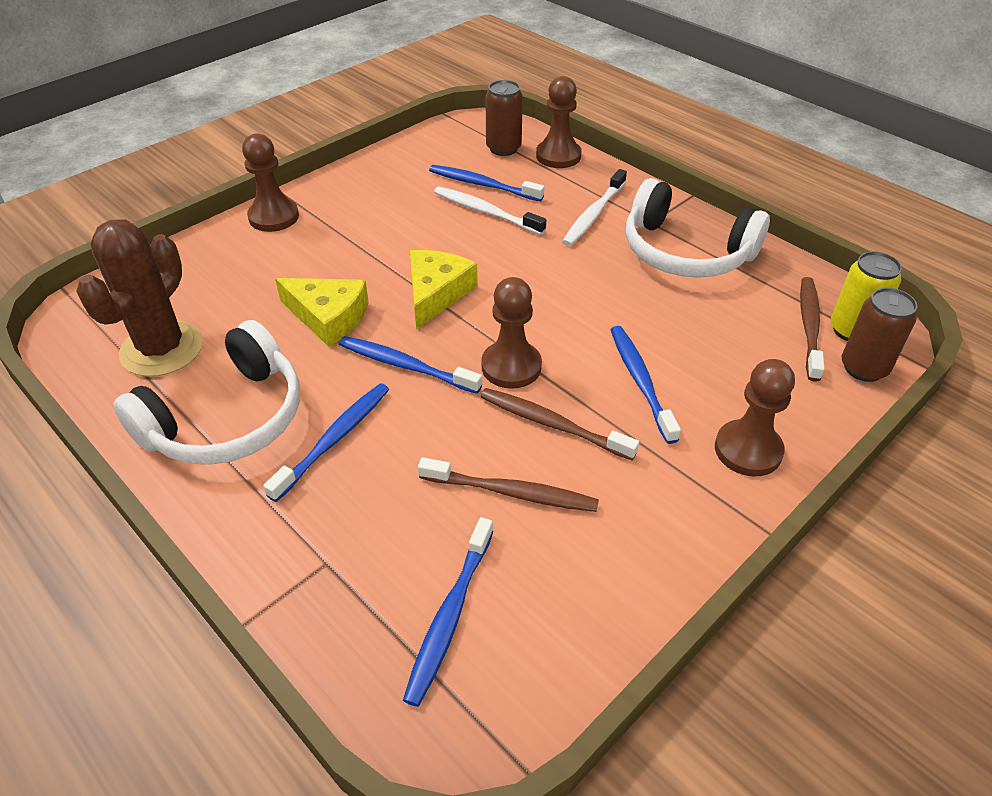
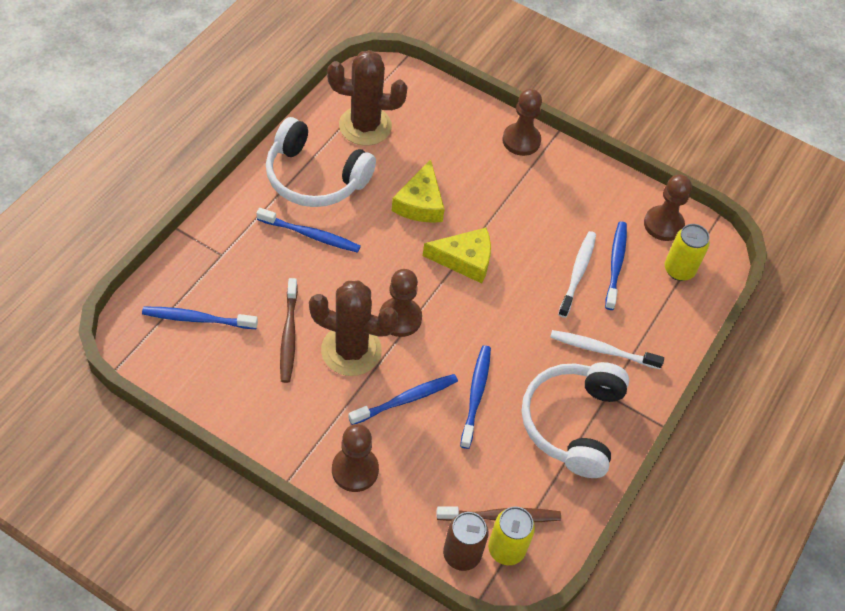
camera: 70 degrees right, 10 degrees up
(406, 366) = (384, 258): blue toothbrush -> blue toothbrush (476, 395)
(503, 148) = (679, 270): brown can -> yellow can
(553, 424) = (351, 350): brown toothbrush -> brown cactus
(558, 156) = (684, 313): brown pawn -> brown pawn (663, 224)

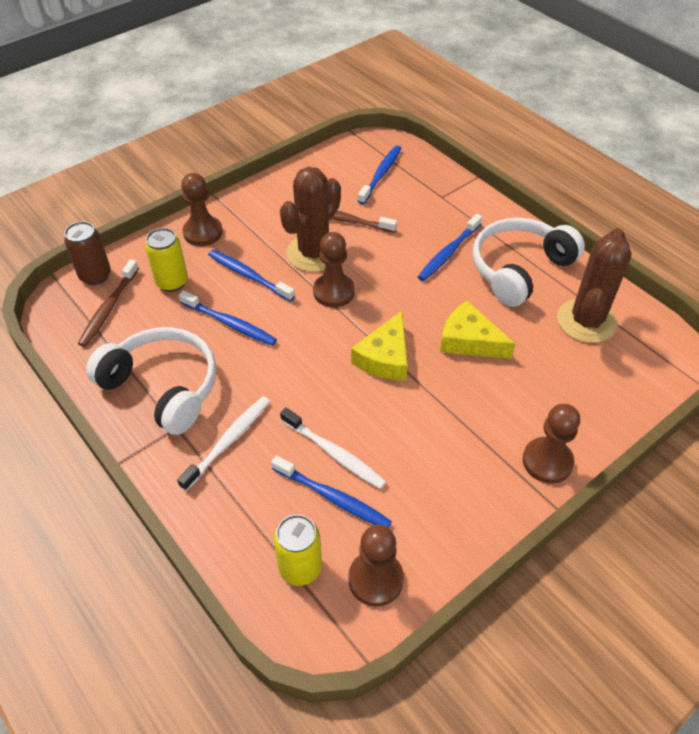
camera: 115 degrees right, 5 degrees down
(405, 400) = (249, 276): blue toothbrush -> blue toothbrush turned 135 degrees clockwise
(506, 549) = (80, 303): yellow can -> yellow can (172, 282)

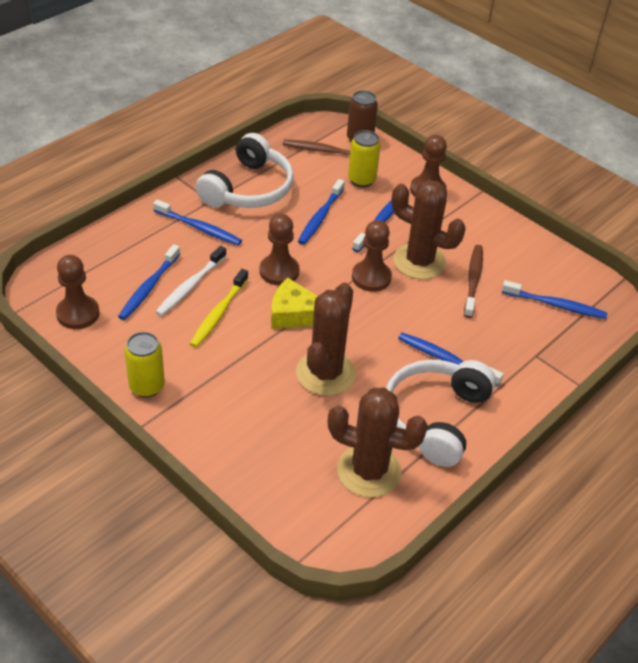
camera: 80 degrees right, 5 degrees down
(228, 441) = (199, 228): white toothbrush -> blue toothbrush
(300, 568) = (89, 273): yellow can -> yellow can (147, 386)
(381, 426) = (218, 313): none -> yellow toothbrush
(469, 340) = (325, 373): yellow cheese -> brown cactus
(519, 269) = (435, 418): white headphones -> white headphones turned 105 degrees counterclockwise
(547, 461) = (187, 424): brown pawn -> brown pawn (279, 271)

